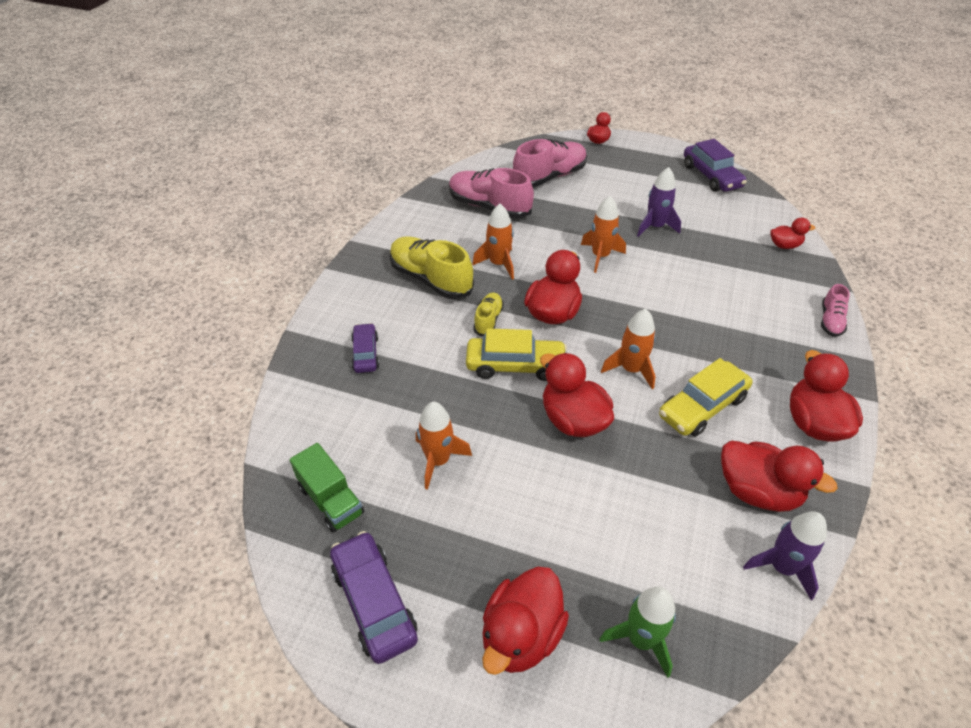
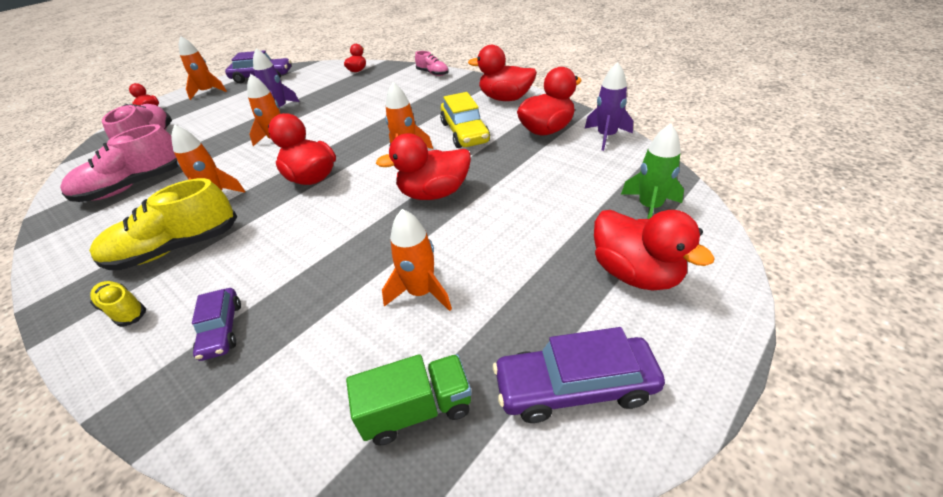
camera: 65 degrees left, 5 degrees down
(366, 353) = (222, 329): purple car -> purple car turned 120 degrees counterclockwise
(488, 320) = (277, 218): yellow shoe -> yellow shoe (124, 310)
(515, 365) = (348, 213): yellow car -> none
(654, 156) = (208, 92): none -> orange rocket

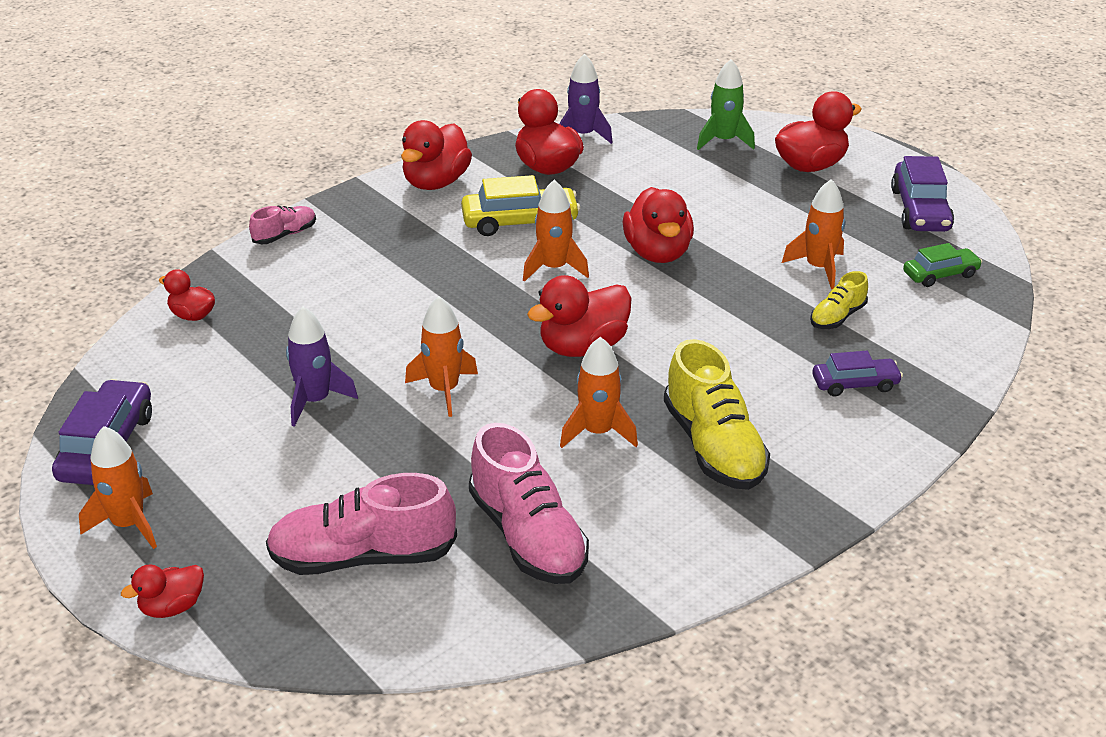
camera: 85 degrees left, 5 degrees down
(124, 310) = (820, 464): yellow shoe -> yellow shoe (837, 317)
(417, 410) = (940, 275): green truck -> green car

